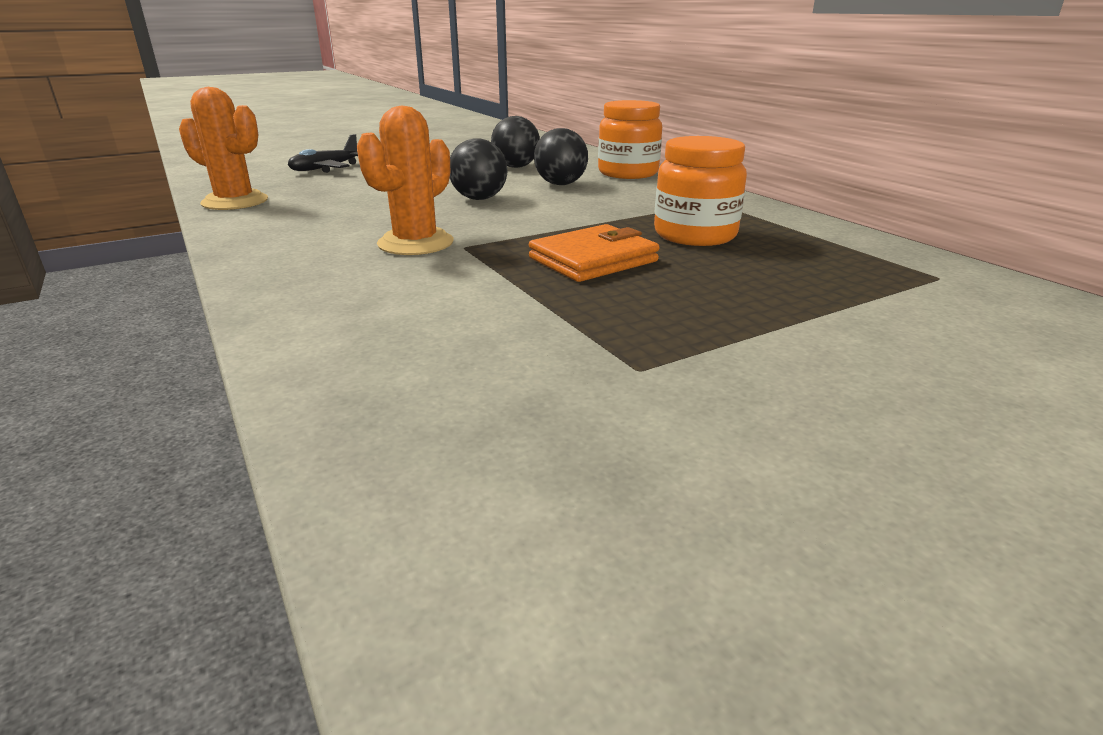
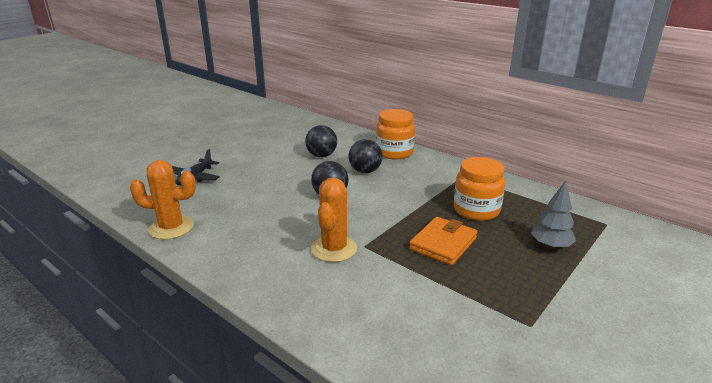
camera: 20 degrees left, 0 degrees up
(791, 286) = (550, 246): none -> grey tree

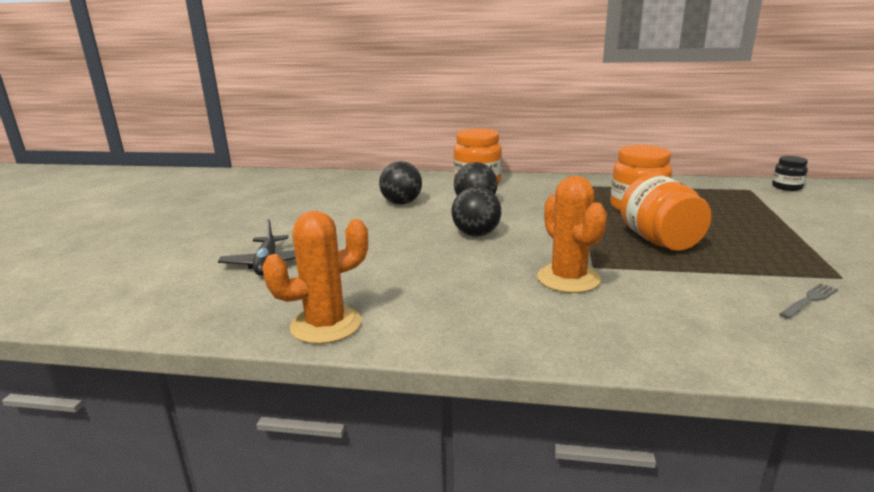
camera: 30 degrees left, 5 degrees down
(443, 244) = (660, 241): orange wallet -> orange jar
(468, 330) = (809, 300): none -> grey fork
(550, 246) = (743, 216): grey tree -> none
(648, 233) = (787, 187): none -> black jar

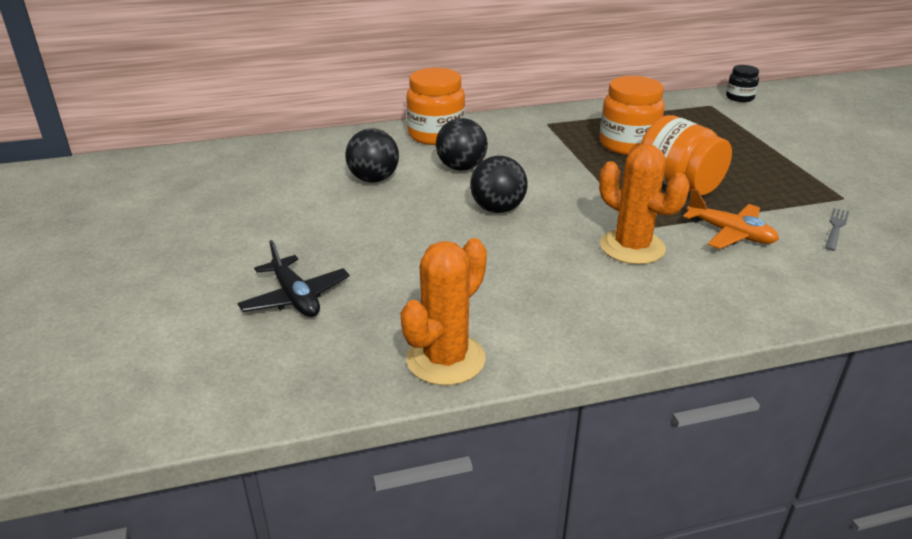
camera: 25 degrees left, 10 degrees up
(679, 285) = (730, 234): none -> orange plane

